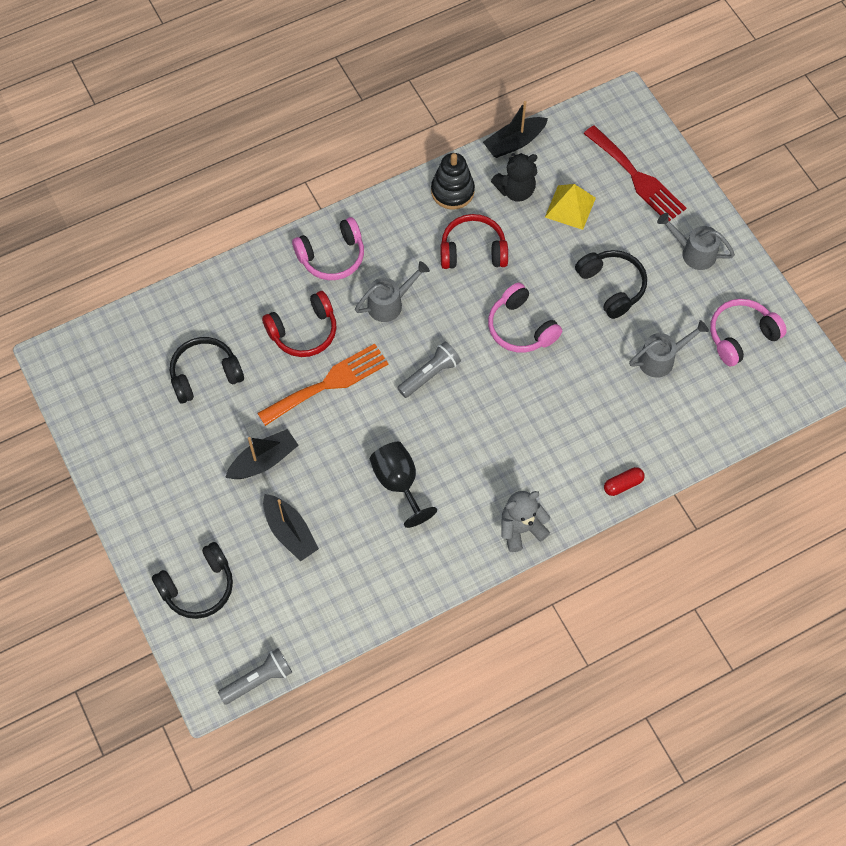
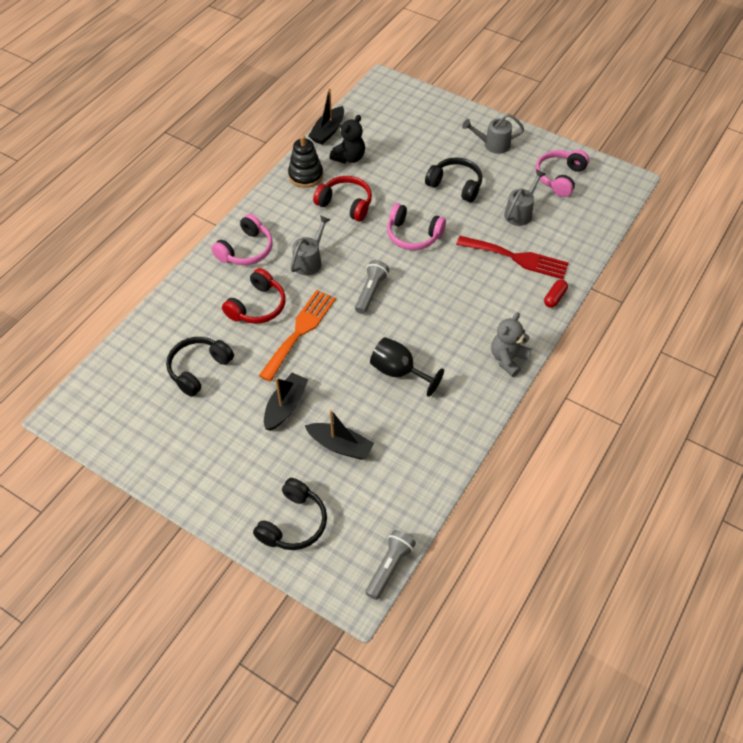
camera: 30 degrees left, 10 degrees down
(473, 250) = (345, 204): red headphones -> red headphones turned 60 degrees clockwise
(570, 207) = (393, 152): yellow pyramid -> none
(637, 177) = (424, 119): red fork -> red fork (517, 258)

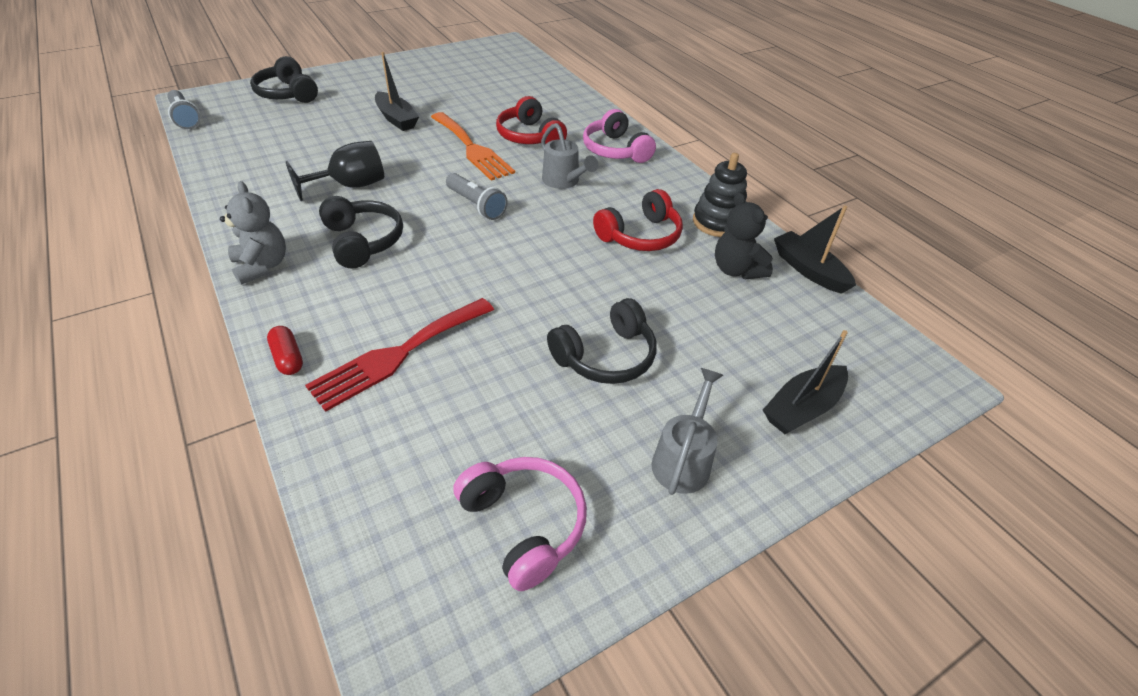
camera: 115 degrees right, 10 degrees down
(199, 369) = (487, 94): black headphones -> black headphones (363, 241)
(340, 446) = (320, 131): black boat -> black boat (802, 408)
(413, 235) = (536, 270): pink headphones -> none
(520, 212) = (484, 409): grey watering can -> none

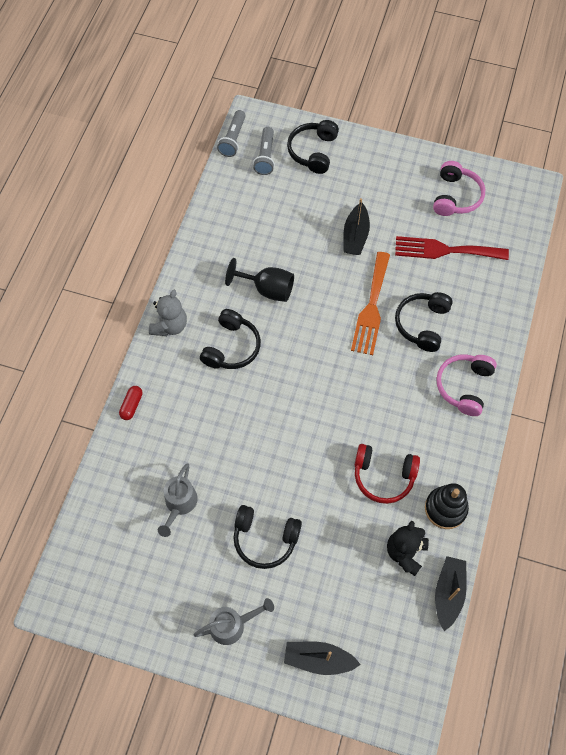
camera: 50 degrees right, 20 degrees up
(398, 354) = (177, 447): red fork -> red fork (445, 250)
(476, 205) = (319, 367): grey flashlight -> grey flashlight (265, 157)
(524, 524) = (140, 586): pink headphones -> pink headphones (456, 196)
(529, 136) = (422, 324): red headphones -> black headphones
(564, 181) = (393, 389): grey watering can -> grey watering can (179, 504)

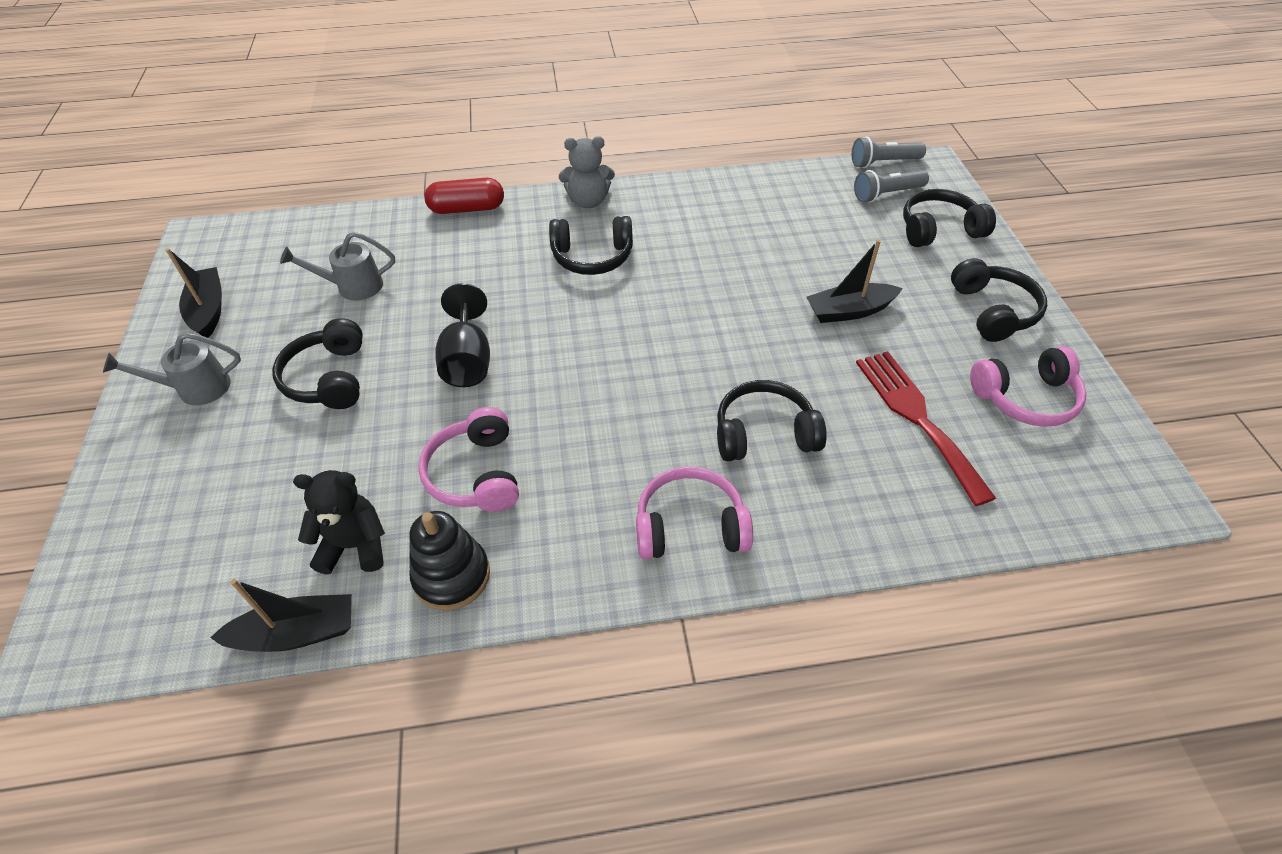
camera: 65 degrees right, 15 degrees down
(132, 405) = (467, 209): red capsule -> red capsule, size x1.64
(232, 625) = (195, 388): grey watering can -> grey watering can turned 120 degrees clockwise
(267, 289) = (697, 259): black goblet -> black goblet (467, 361)
(318, 659) = (155, 497): black boat -> black boat (209, 310)
(371, 308) = (747, 366): orange fork -> none
(383, 476) = (476, 474): red headphones -> pink headphones
(391, 170) = (993, 311): none -> black headphones

